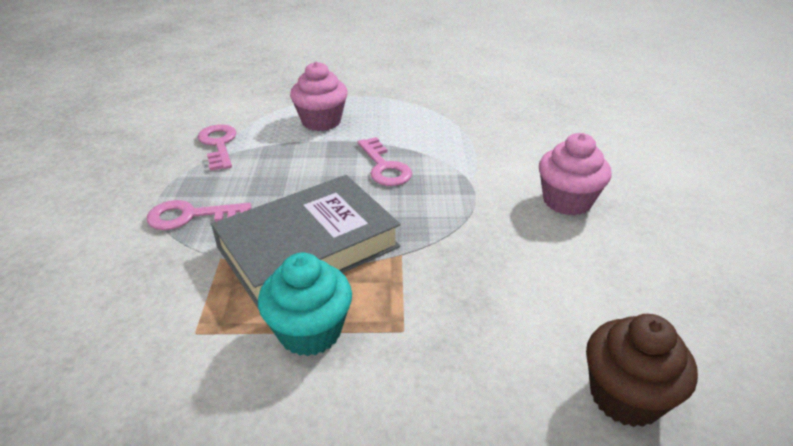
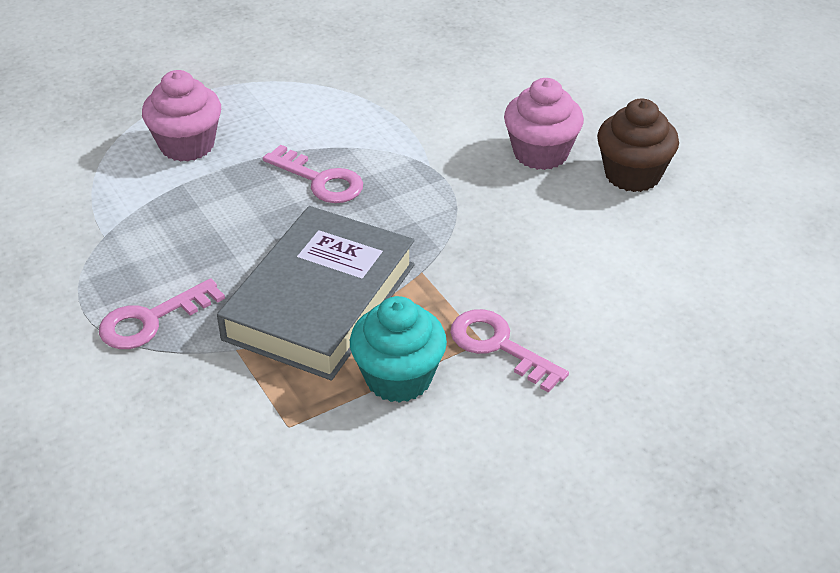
camera: 30 degrees left, 5 degrees up
(218, 145) = (85, 222): pink key -> pink key (499, 346)
(625, 396) = (694, 317): brown cupcake -> brown cupcake (632, 174)

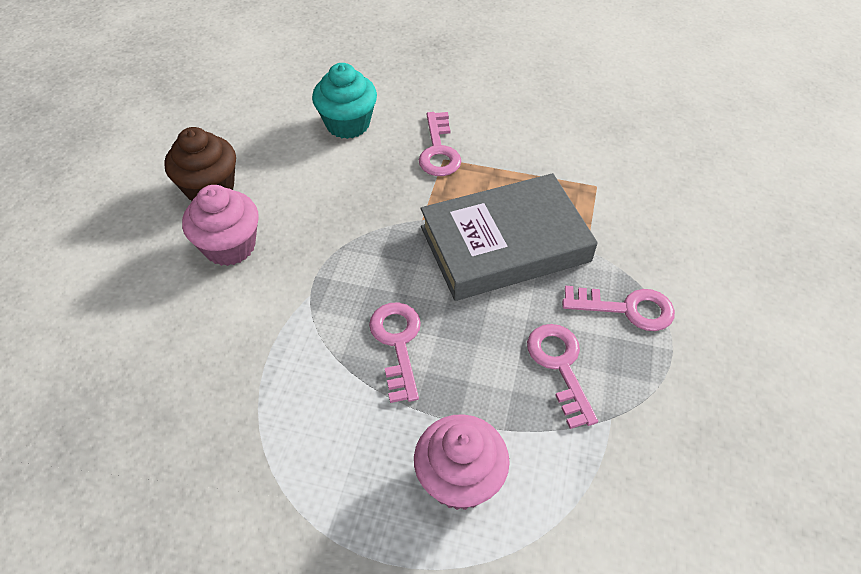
camera: 135 degrees left, 10 degrees up
(174, 243) = (560, 366): none -> pink key
(398, 378) = (511, 170): turquoise cupcake -> turquoise cupcake (348, 124)

